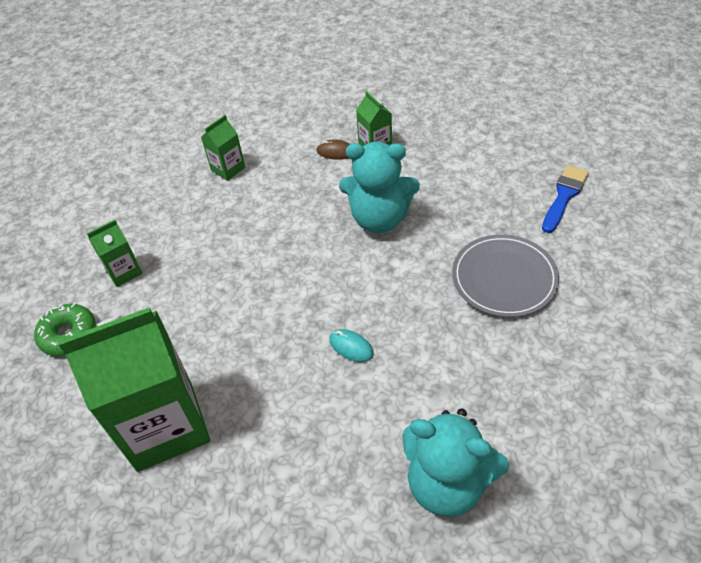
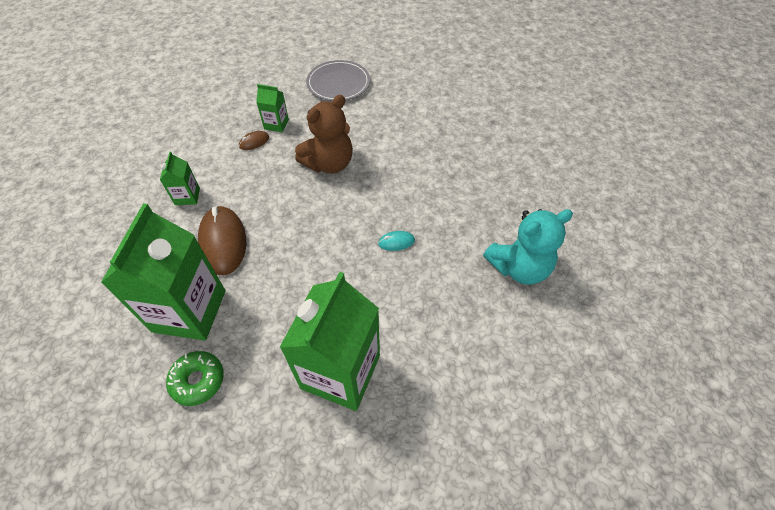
camera: 50 degrees left, 5 degrees up
(124, 272) = (189, 311): green carton -> green carton, size x2.23
(209, 230) = (223, 242): none -> brown mouse
(379, 219) = (329, 163): turquoise teddy bear -> brown teddy bear
(504, 278) = (432, 151): grey plate -> grey plate (338, 83)
(564, 196) = (414, 92): blue brush -> none

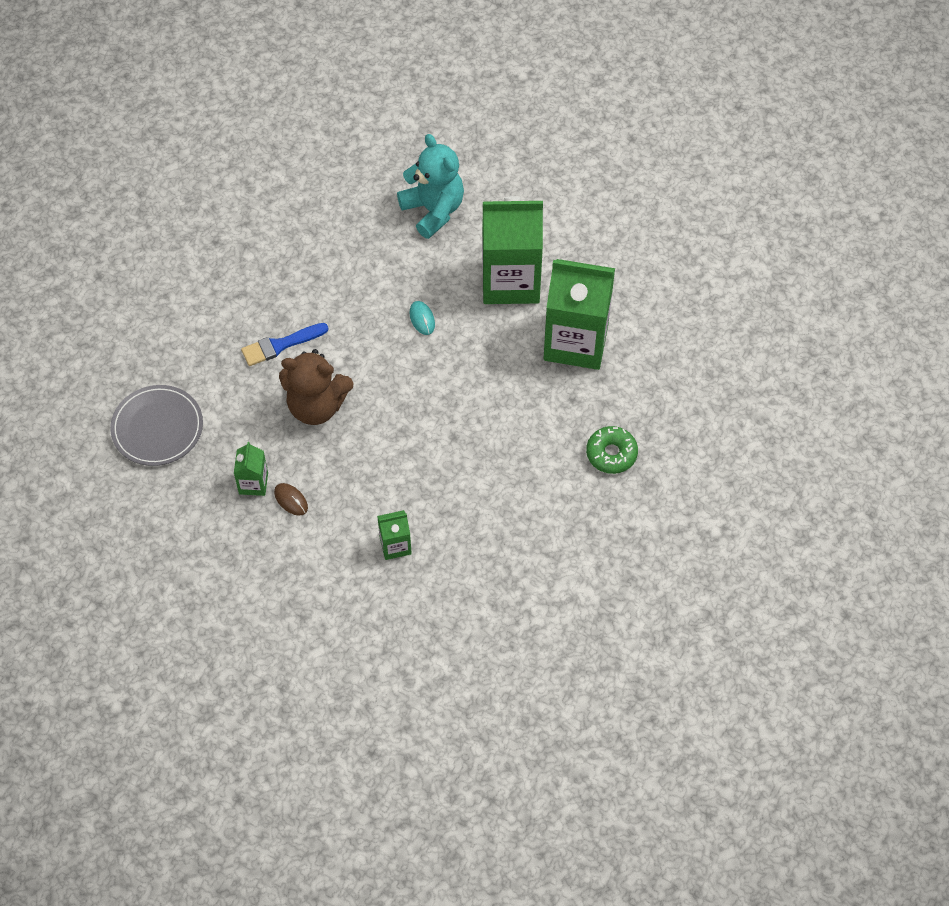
camera: 100 degrees left, 5 degrees up
(189, 311) = (543, 487): green carton -> green carton (510, 281)
(223, 242) = (454, 484): brown mouse -> none
(329, 163) = (316, 406): brown teddy bear -> brown teddy bear turned 150 degrees clockwise
(390, 148) = (280, 345): none -> blue brush

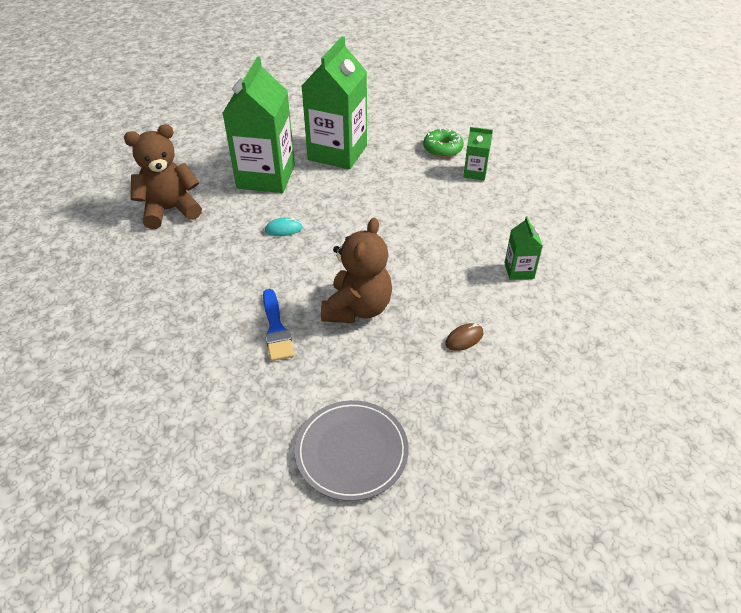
camera: 80 degrees left, 15 degrees down
(253, 483) = (440, 367): green carton -> green carton (475, 173)
(433, 210) = (170, 210): turquoise teddy bear -> brown teddy bear

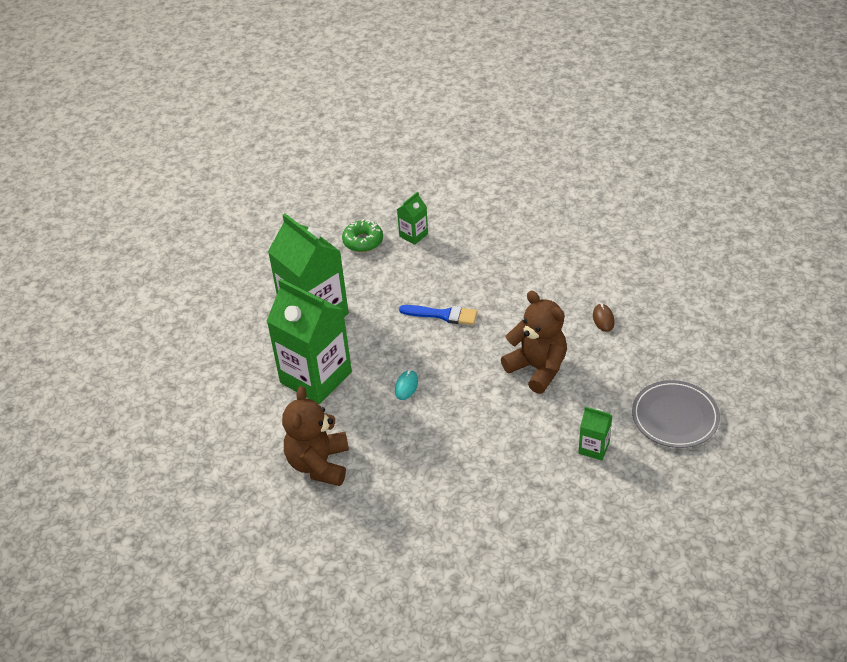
camera: 60 degrees left, 0 degrees up
(276, 329) = (532, 426): blue brush -> blue brush (443, 315)
(519, 270) = (550, 260): green carton -> green carton (594, 448)

